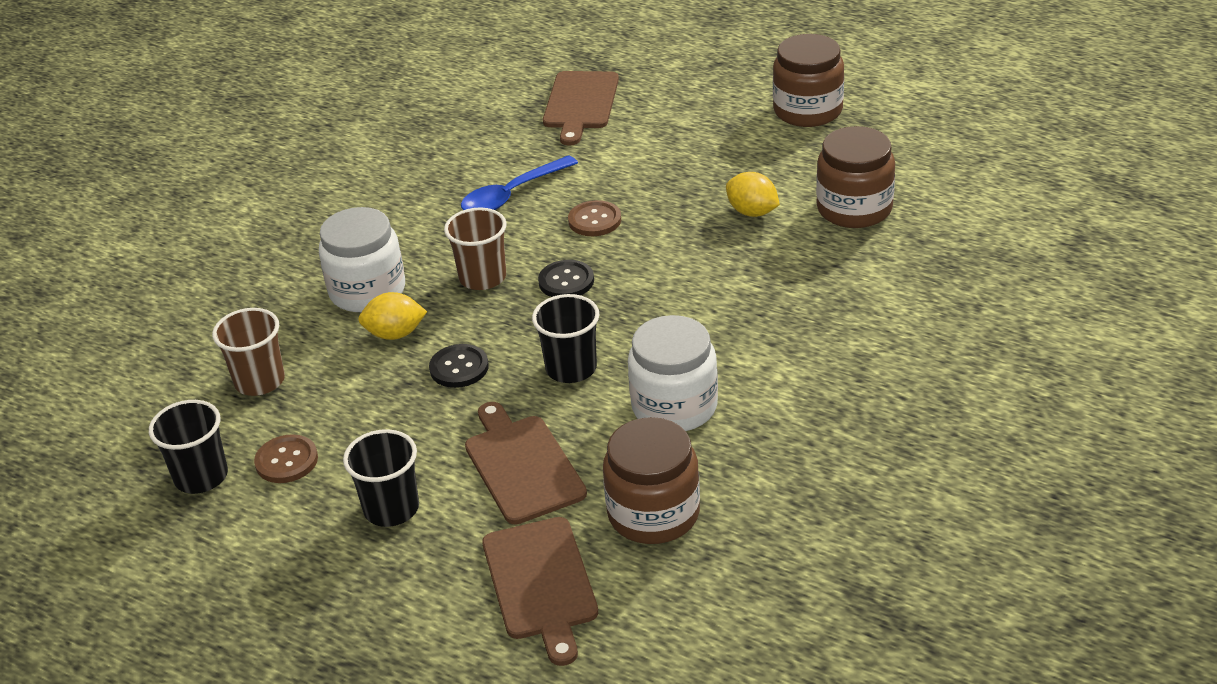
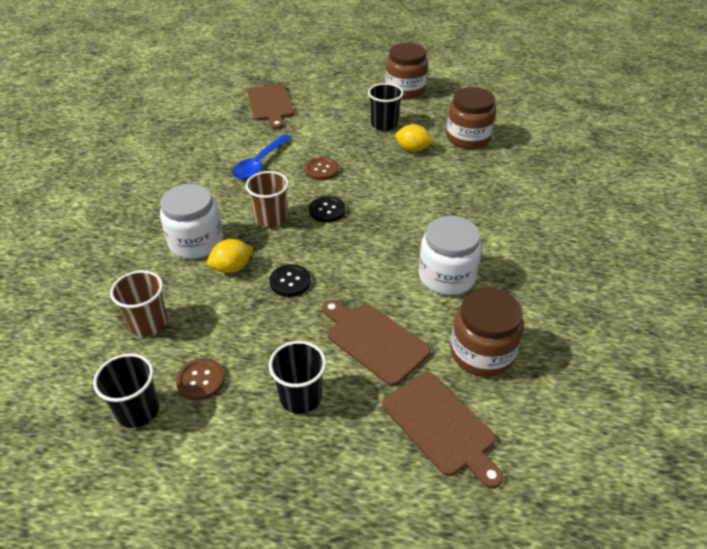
camera: 25 degrees left, 5 degrees up
(571, 368) = (365, 266): black cup -> black cup (384, 124)

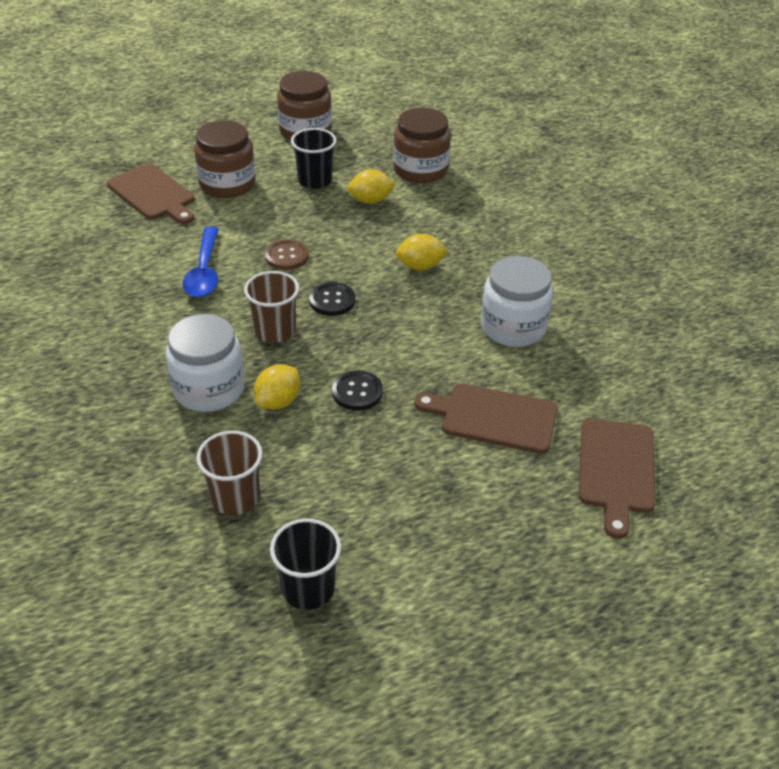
camera: 30 degrees left, 0 degrees up
(200, 380) = (349, 529): brown button -> none
(300, 397) = (467, 501): black cup -> none
(411, 207) = (420, 266): none -> yellow lemon
(441, 426) = (616, 470): brown cutting board -> brown cutting board turned 75 degrees clockwise
(482, 353) = (601, 388): brown jar -> brown jar (227, 184)

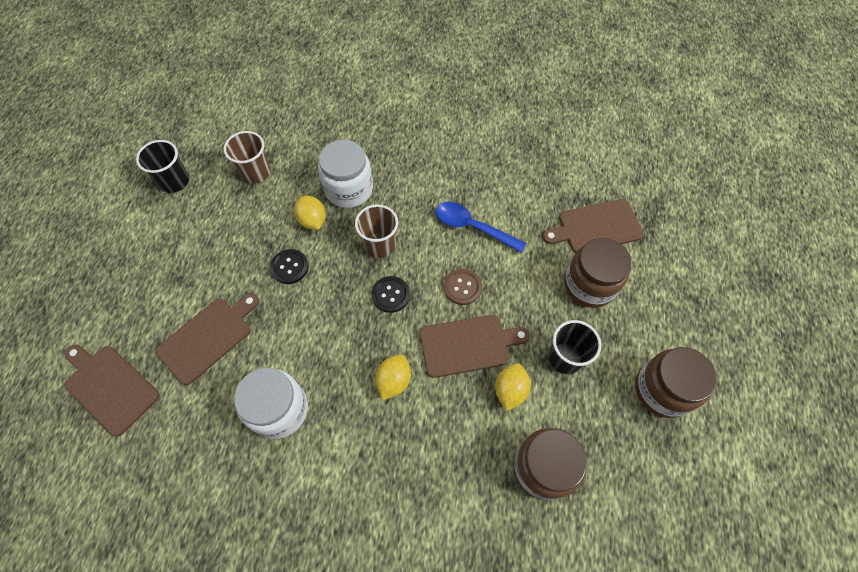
camera: 120 degrees right, 20 degrees up
(347, 235) = (468, 345): none -> brown cutting board

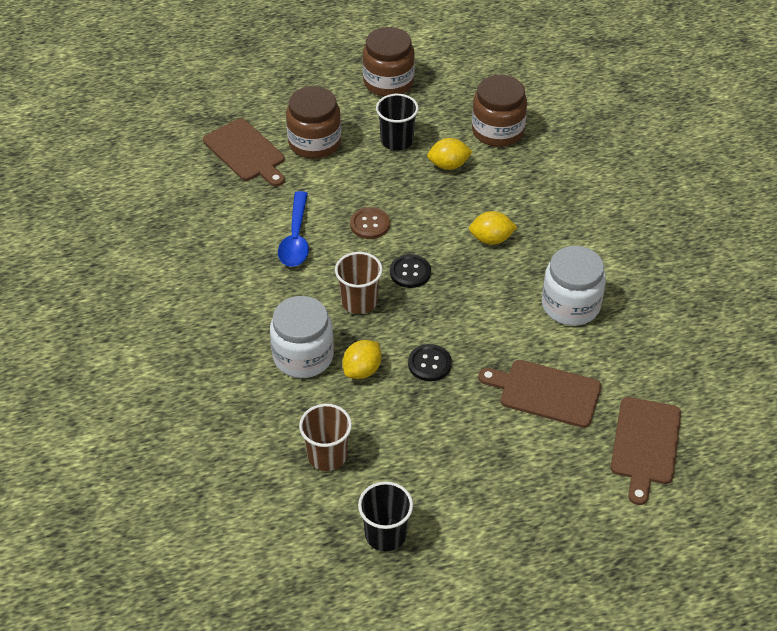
camera: 115 degrees left, 15 degrees down
(468, 345) = (425, 203): brown cutting board -> none

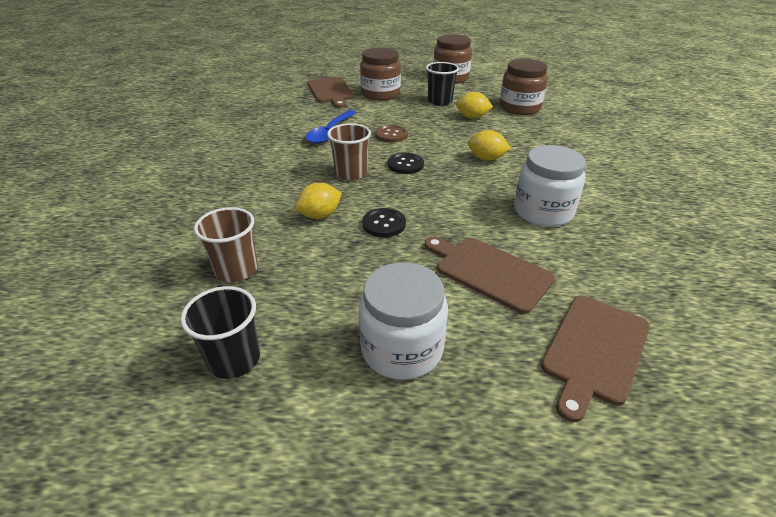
camera: 20 degrees right, 10 degrees down
(303, 356) = (278, 196): white jar -> white jar (402, 349)

